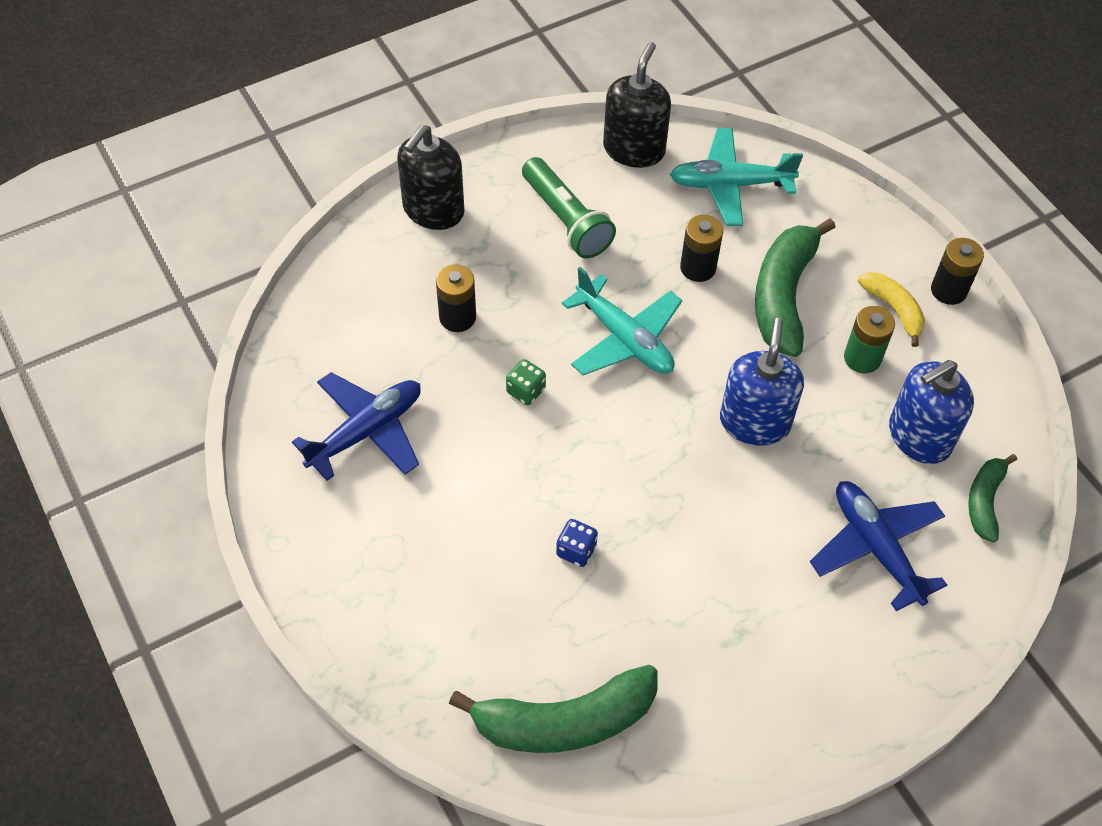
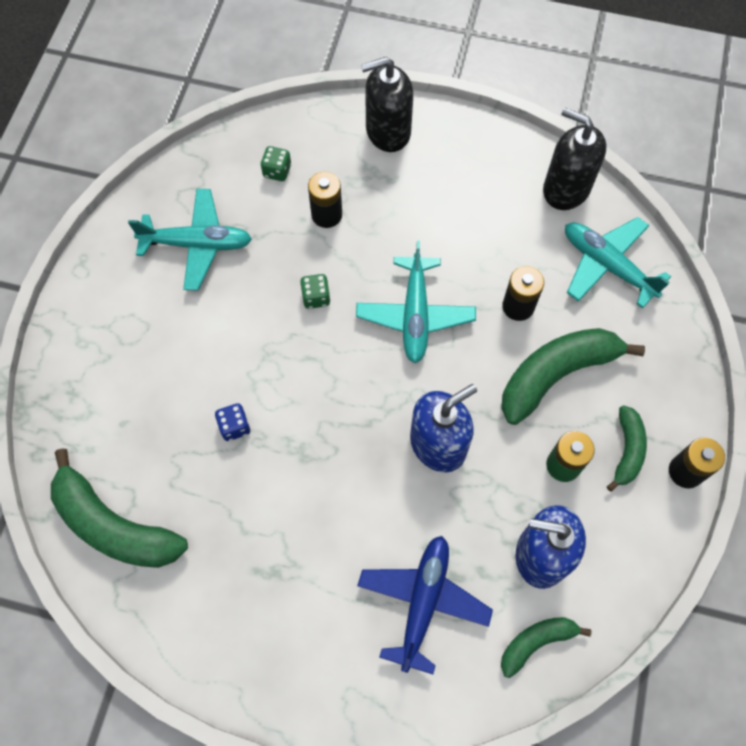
camera: 45 degrees right, 10 degrees up
(366, 431) = (197, 244): blue plane -> turquoise plane
(370, 315) = (277, 171): none -> green dice
(566, 220) = (465, 203): green flashlight -> none
(634, 149) = (566, 189): black soap dispenser -> black soap dispenser turned 120 degrees counterclockwise
(894, 309) = (627, 450): yellow banana -> green banana

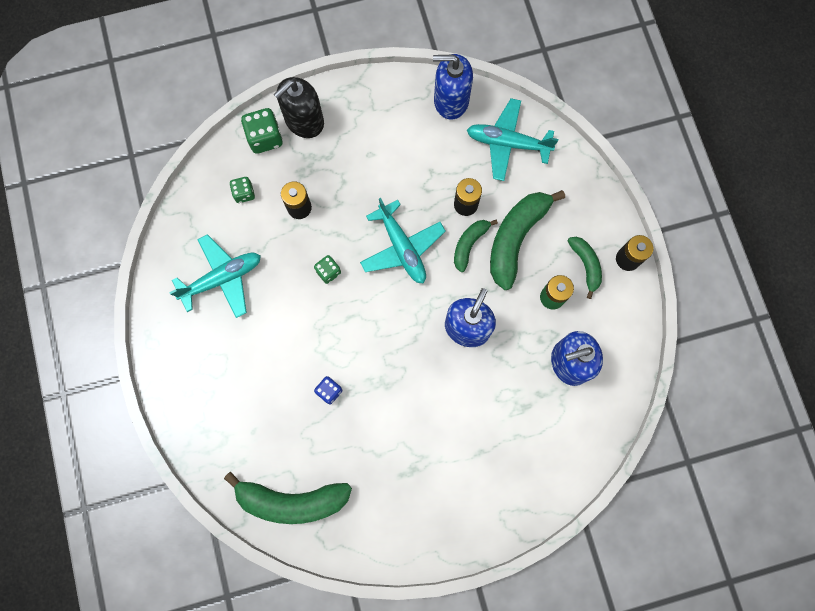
camera: 30 degrees left, 10 degrees up
(335, 128) = (265, 138): none -> green dice
(422, 602) = (515, 434): blue plane -> none
(536, 642) = (595, 418): green banana -> green banana (469, 244)
(566, 189) = (451, 100): black soap dispenser -> blue soap dispenser

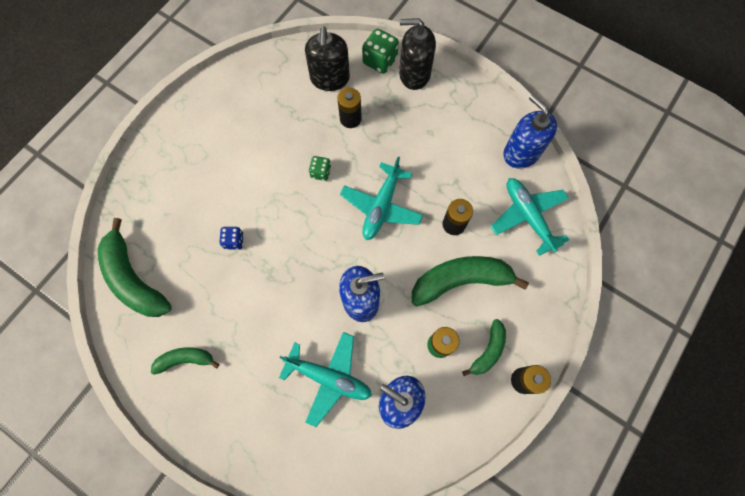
camera: 50 degrees right, 5 degrees down
(222, 278) = (259, 111): turquoise plane -> turquoise plane (329, 377)
(244, 193) = (330, 78): green dice -> black soap dispenser
(469, 244) = (426, 251): green banana -> green banana (186, 360)

